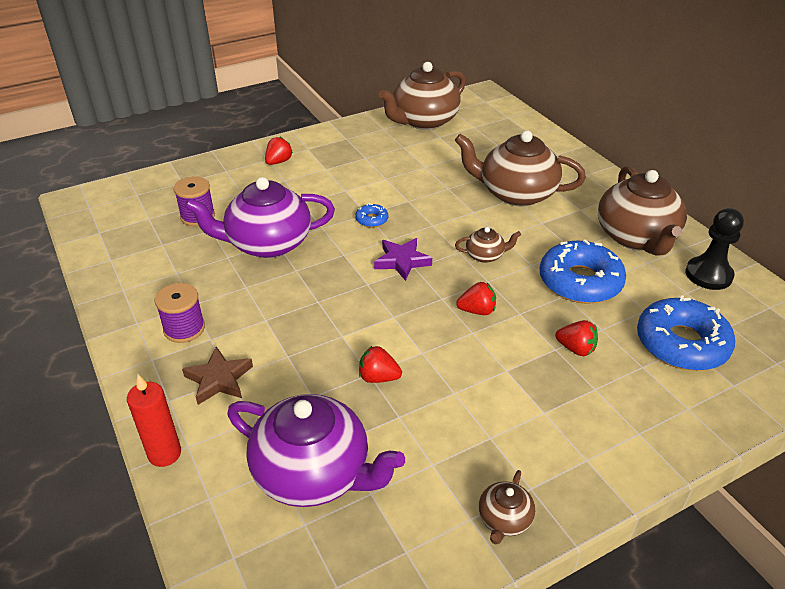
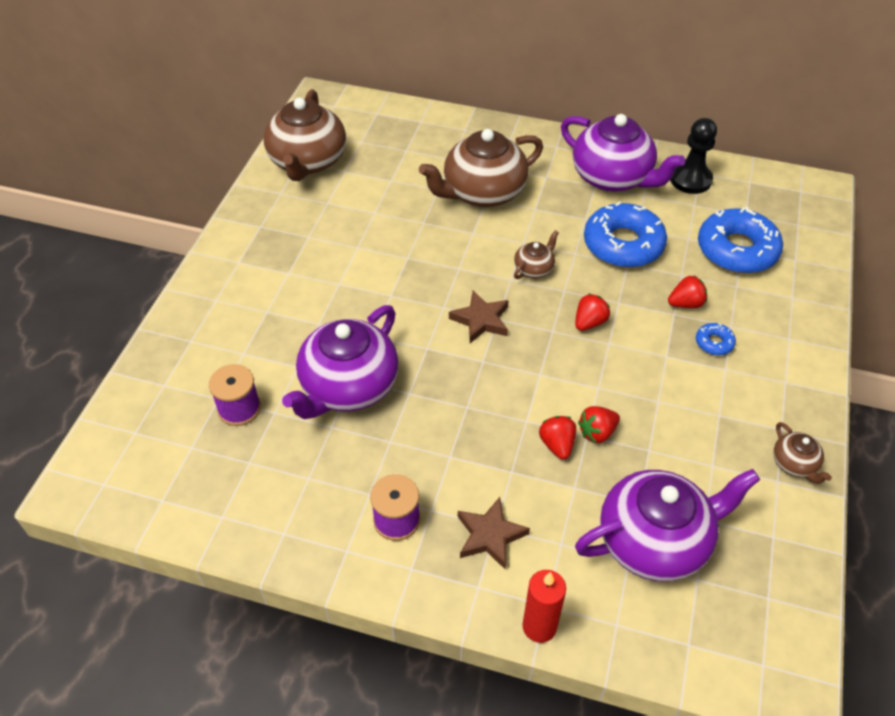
camera: 45 degrees left, 10 degrees up
(278, 162) = (231, 295): red strawberry -> red strawberry (557, 444)
(372, 219) = (403, 298): blue donut -> blue donut (714, 343)
(402, 261) = (481, 320): purple star -> brown star
(636, 237) = (612, 178): brown teapot -> purple teapot

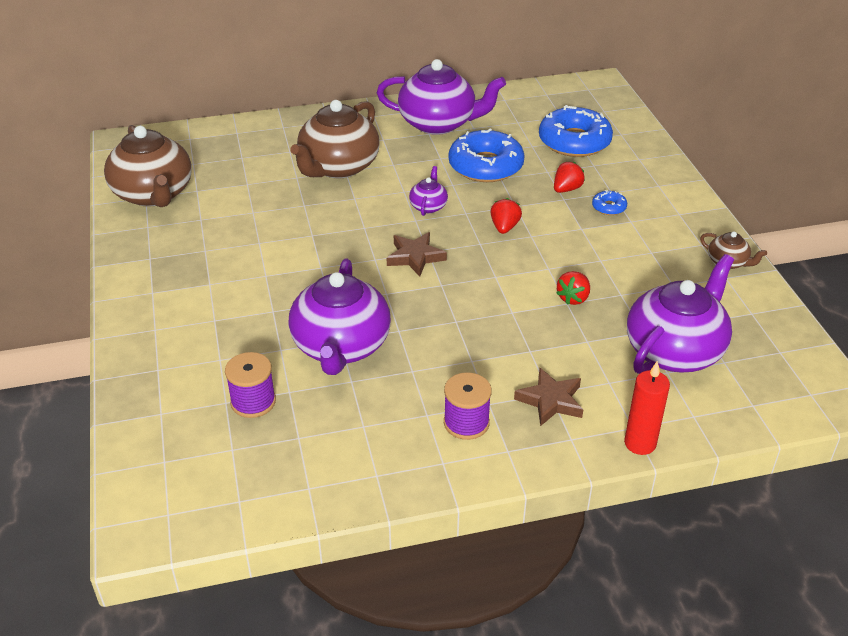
camera: 30 degrees left, 10 degrees down
(534, 269) = (428, 206): brown teapot -> purple teapot
(557, 444) = (550, 318): red strawberry -> none
(690, 180) = (501, 106): black pawn -> none

